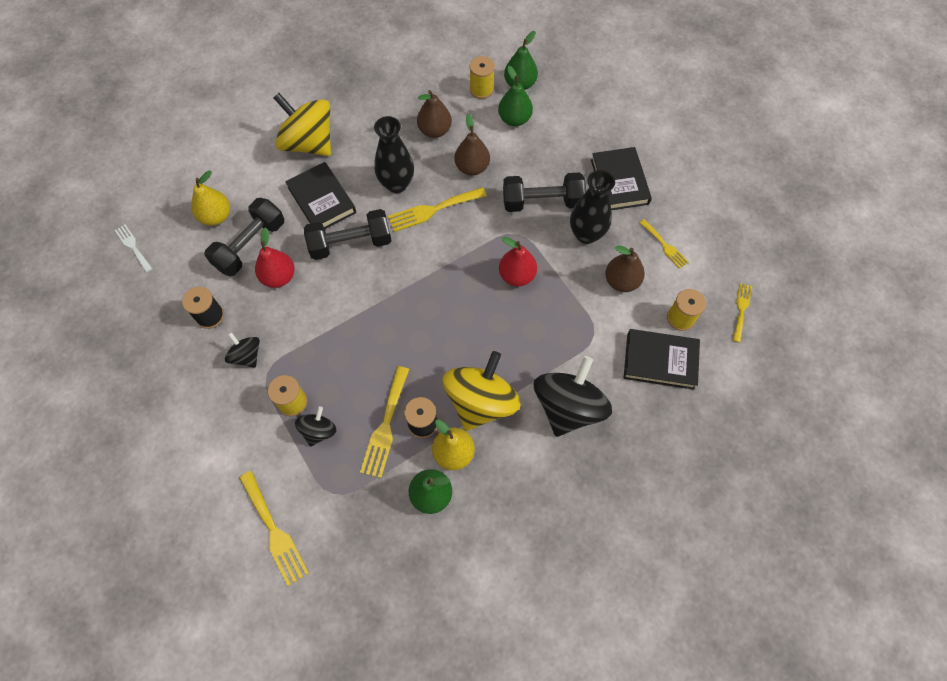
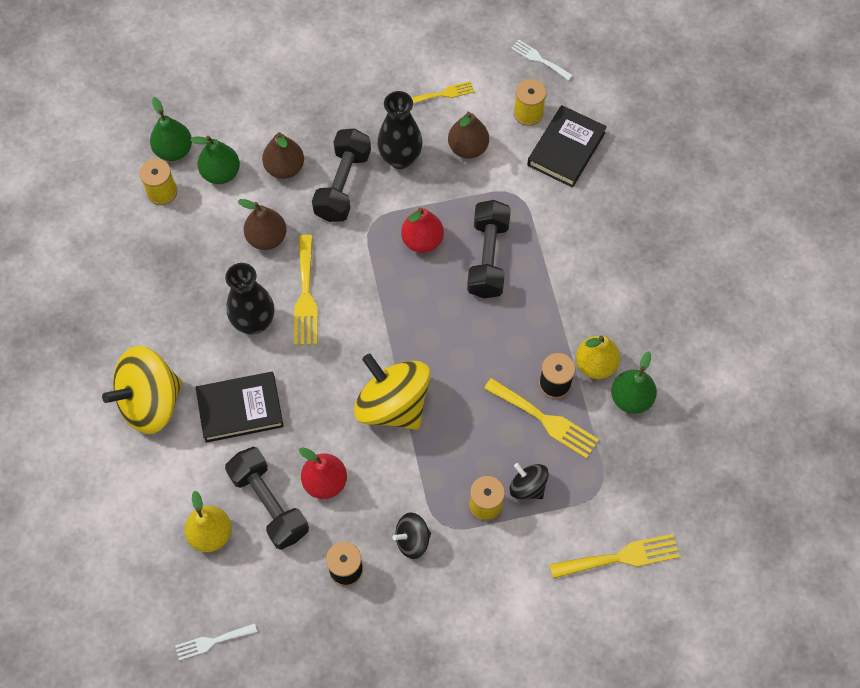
camera: 70 degrees left, 0 degrees up
(350, 243) = (313, 393): black dumbbell -> black dumbbell (488, 258)
(435, 130) = (197, 260): brown pear -> brown pear (284, 168)
(481, 402) = (551, 322): yellow spinning top -> yellow spinning top (393, 404)
(568, 407) = (584, 246): black spinning top -> none
(619, 182) = (350, 103): black book -> none
(741, 309) = (539, 59): yellow fork -> white fork

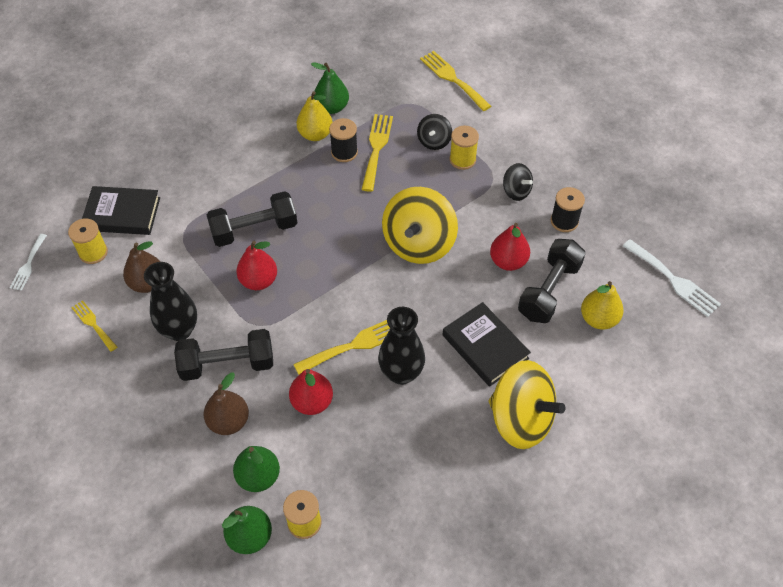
camera: 115 degrees left, 10 degrees down
(212, 641) = (673, 280): white fork -> white fork, size x1.62
(267, 238) = (312, 402): brown pear -> red pear

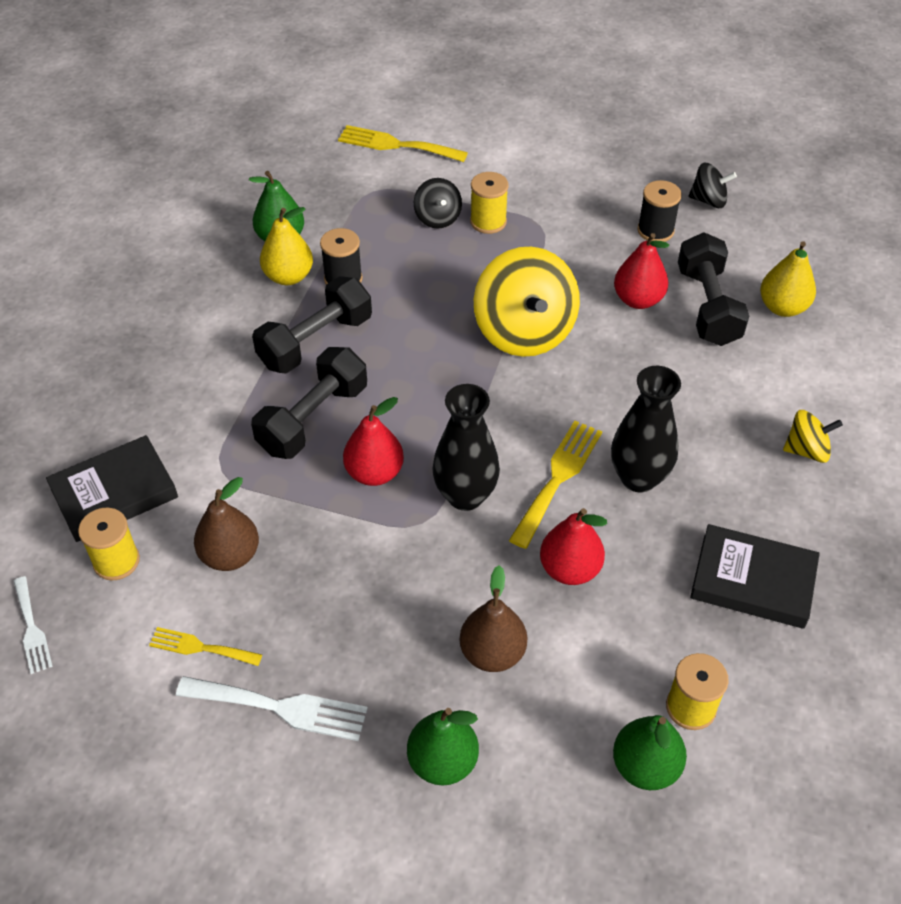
camera: 35 degrees left, 5 degrees down
(179, 330) = (327, 586): black vase -> black vase (465, 496)
(227, 364) = (427, 589): black dumbbell -> black dumbbell (315, 342)
(258, 477) = (589, 692): green pear -> green pear (442, 762)
(376, 148) = (378, 257): yellow fork -> none
(485, 347) = (699, 398): black book -> black book (753, 581)
(516, 191) = (577, 225): black spinning top -> black spinning top (708, 200)
(521, 419) = (806, 450): yellow spinning top -> yellow spinning top, size x0.50
(673, 280) = (815, 232): white fork -> white fork (280, 708)

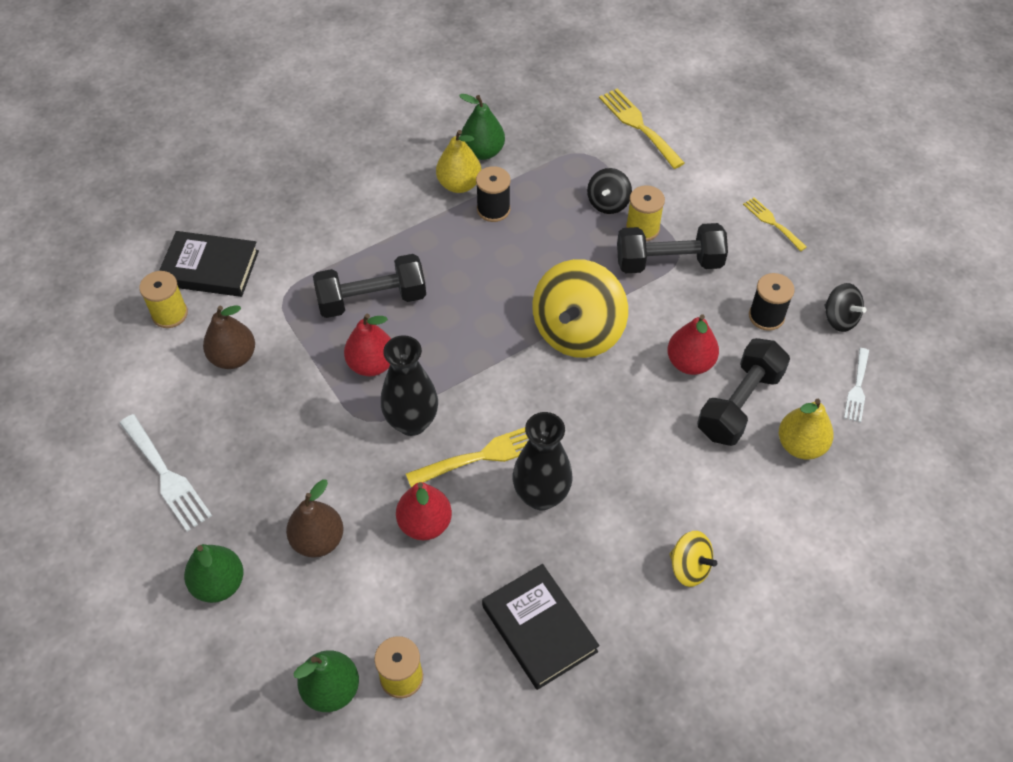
camera: 40 degrees right, 5 degrees up
(32, 629) = (89, 323): white fork -> white fork (857, 388)
(200, 647) = (161, 404): yellow fork -> yellow fork (772, 222)
(315, 342) = (428, 244): black dumbbell -> black dumbbell (668, 262)

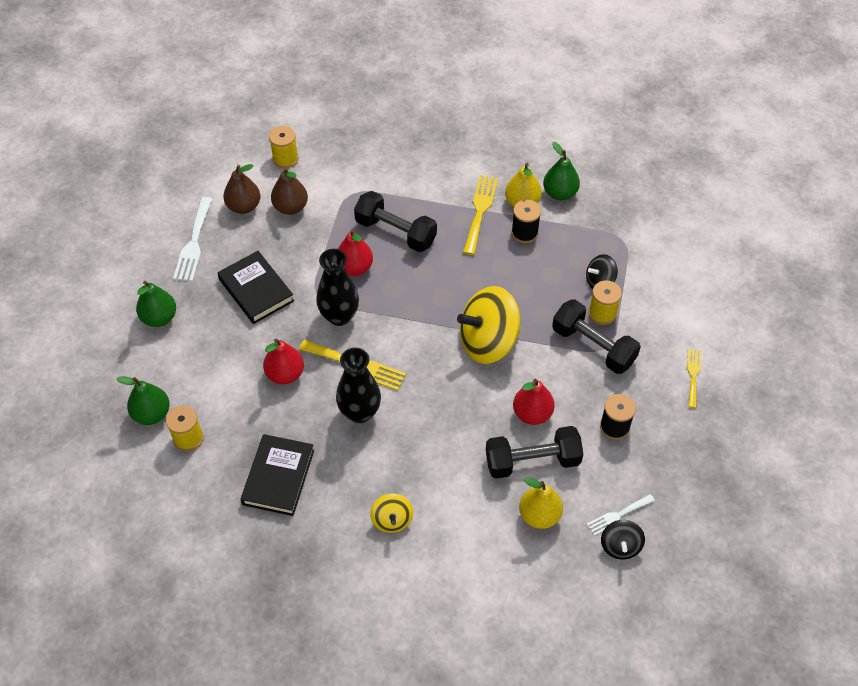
camera: 45 degrees right, 0 degrees up
(210, 268) = (332, 149): black book -> black book (256, 290)
(318, 540) = (226, 337): brown pear -> brown pear (244, 206)
(638, 125) = (680, 248): yellow fork -> yellow fork (480, 211)
(839, 318) = (661, 467): black spinning top -> black spinning top (620, 546)

